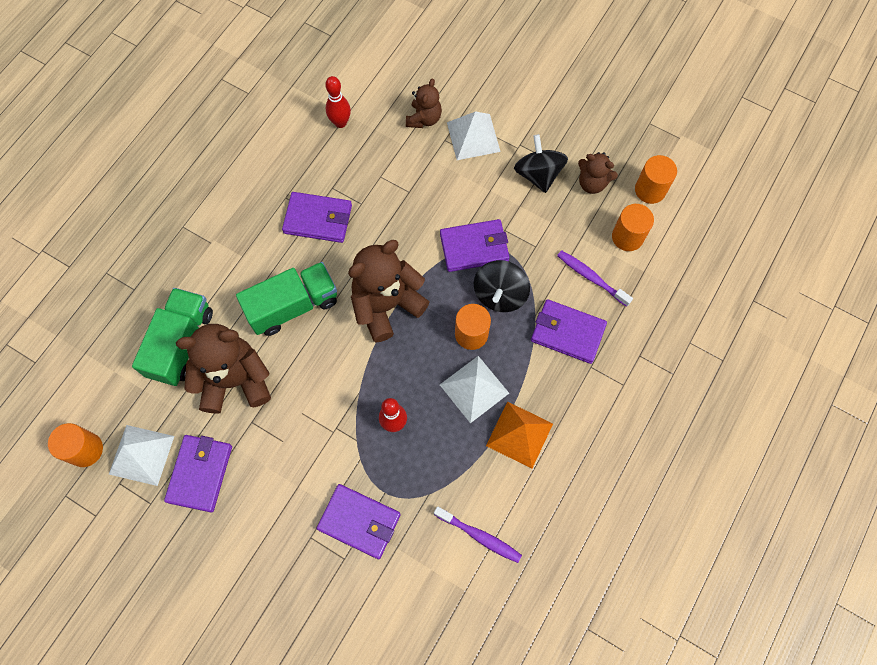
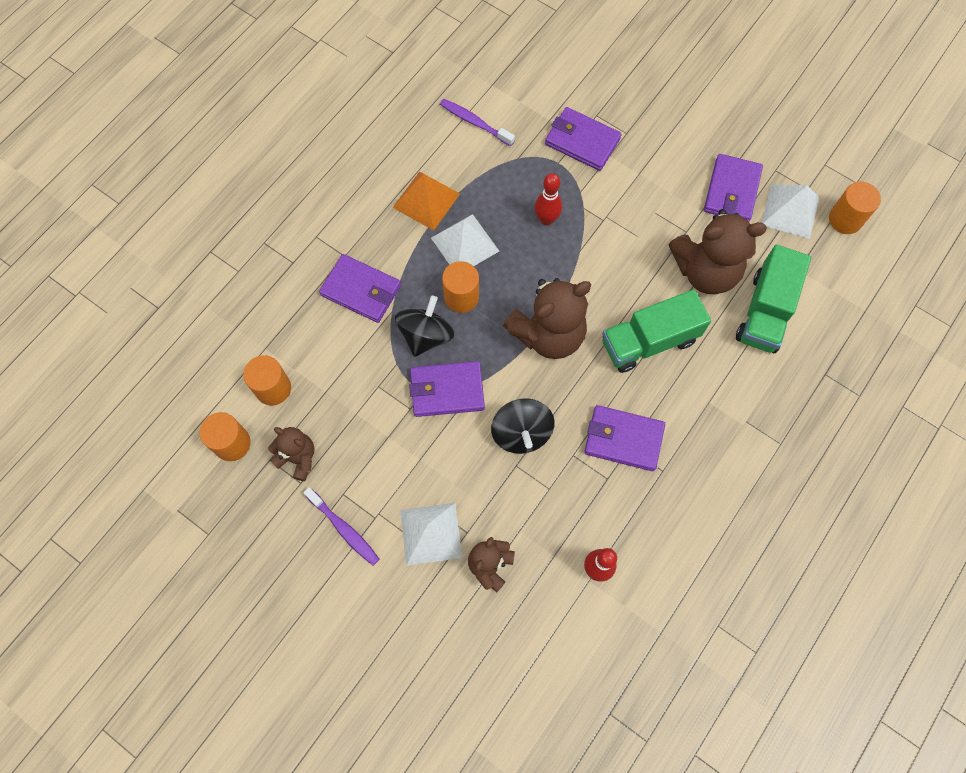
camera: 175 degrees left, 0 degrees up
(538, 174) = (359, 475): black spinning top -> black spinning top (521, 433)
(591, 277) = (324, 346): purple toothbrush -> purple toothbrush (344, 529)

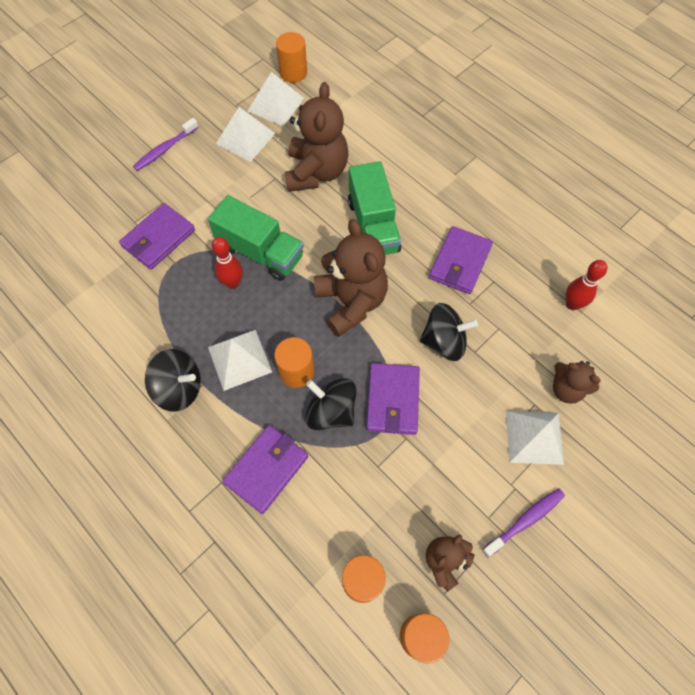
camera: 80 degrees left, 5 degrees down
(426, 200) = (179, 388): orange pyramid -> black spinning top
(474, 122) = (103, 328): purple toothbrush -> purple toothbrush (165, 149)
(732, 191) = (245, 138): purple wallet -> white pyramid
(765, 311) = (362, 141): green truck -> green truck (260, 252)

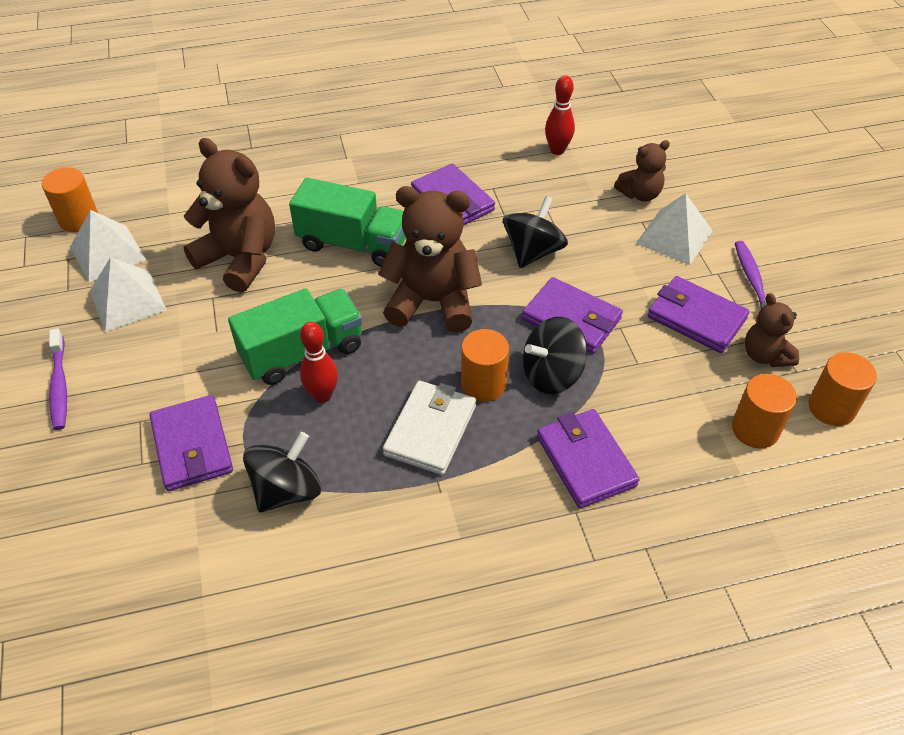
camera: 60 degrees left, 15 degrees down
(179, 388) = (426, 507): black spinning top -> black spinning top (287, 490)
(240, 359) = (430, 430): white pyramid -> white wallet
(452, 491) = (696, 318): none -> purple wallet

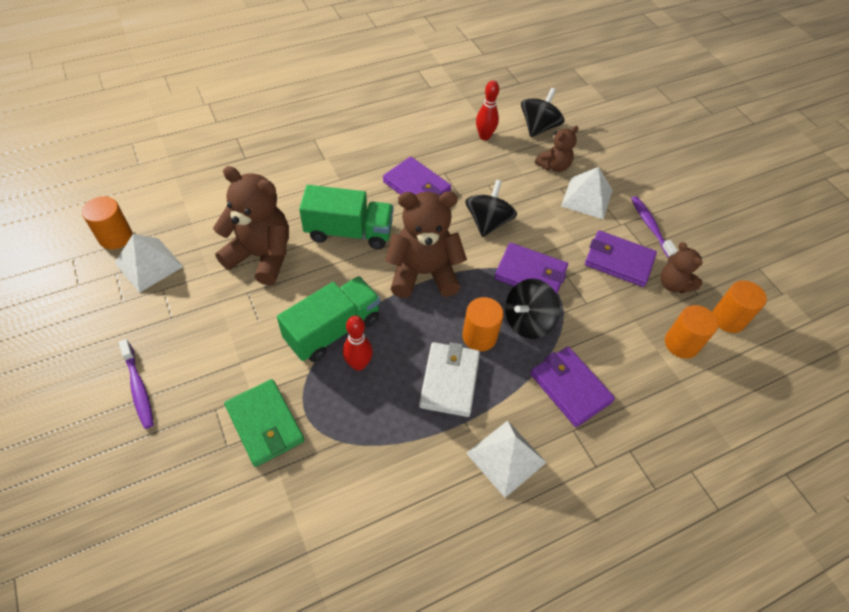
camera: 15 degrees left, 5 degrees up
(127, 300) = (177, 304): white pyramid -> white pyramid (506, 457)
(192, 446) = (265, 424): purple wallet -> green wallet
(287, 490) = (351, 450): black spinning top -> black spinning top (538, 127)

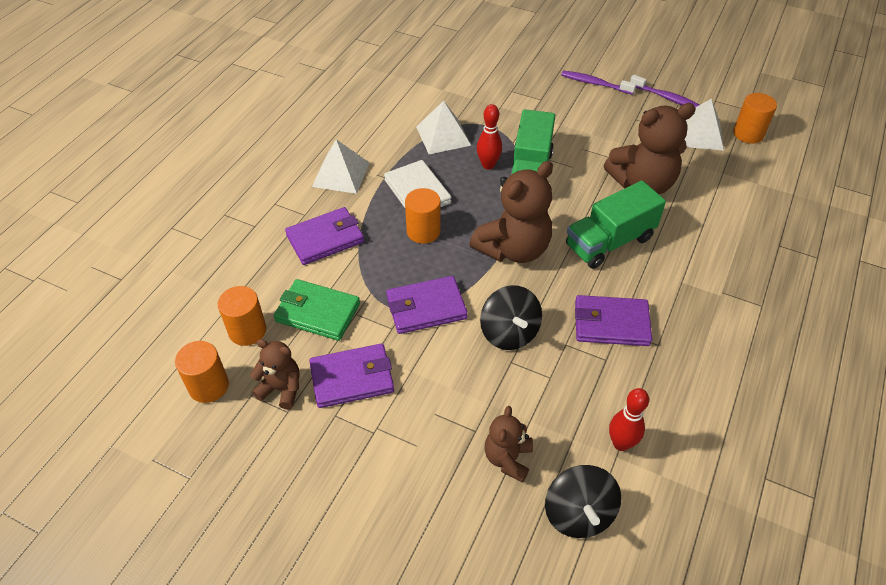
camera: 145 degrees right, 5 degrees down
(265, 424) = (504, 109): green wallet -> green wallet (317, 312)
(527, 321) = (395, 266): black spinning top -> none
(570, 388) = (325, 239): purple wallet -> purple wallet turned 45 degrees counterclockwise
(586, 198) = (437, 438): white pyramid -> white pyramid (443, 136)
(650, 226) = (342, 449): purple toothbrush -> purple toothbrush (667, 98)

